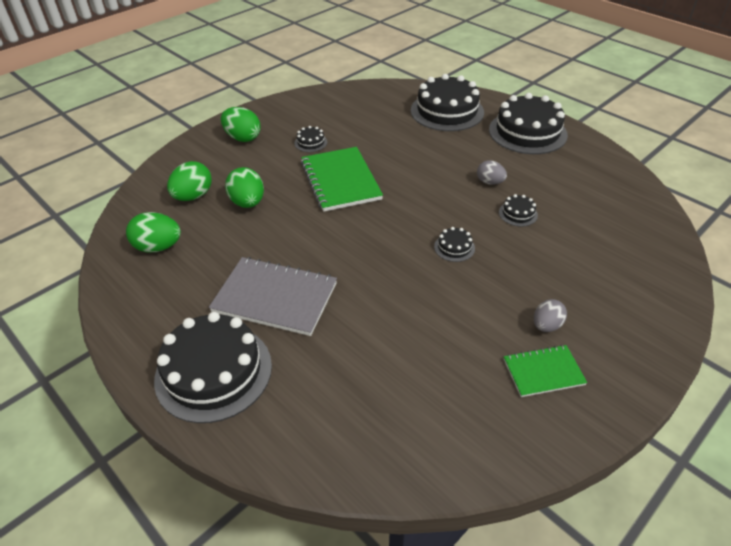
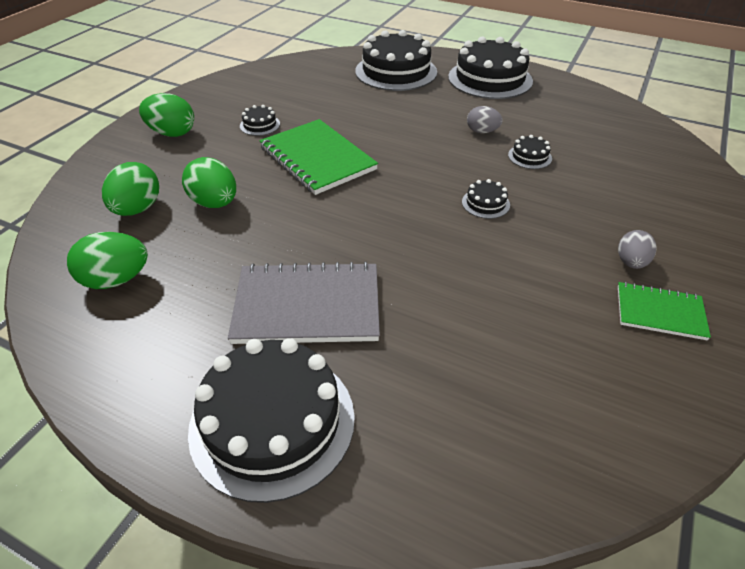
camera: 20 degrees left, 0 degrees up
(543, 372) = (660, 312): green notebook -> green notebook turned 45 degrees clockwise

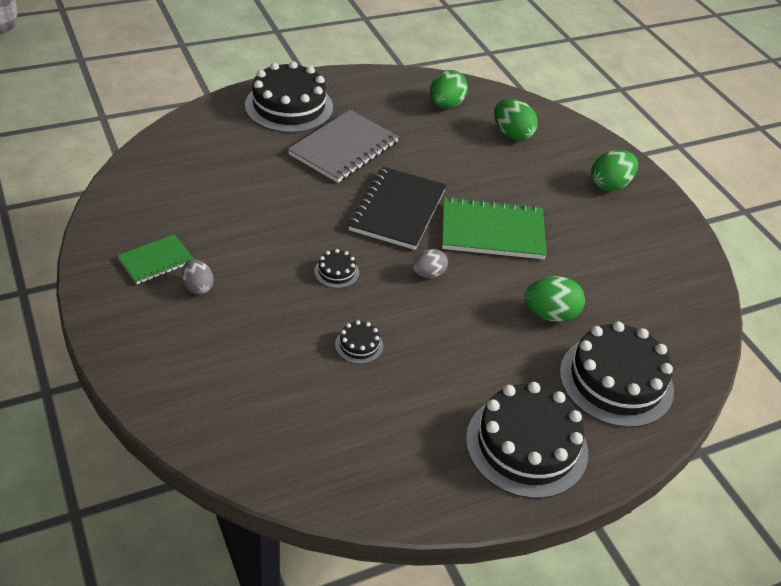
camera: 125 degrees right, 0 degrees up
(215, 203) = (484, 163): green egg -> green egg (550, 314)
(260, 125) = (580, 231): black cake -> none
(360, 215) = (397, 210): none -> black notebook
(482, 131) = (429, 349): grey egg -> grey egg (428, 274)

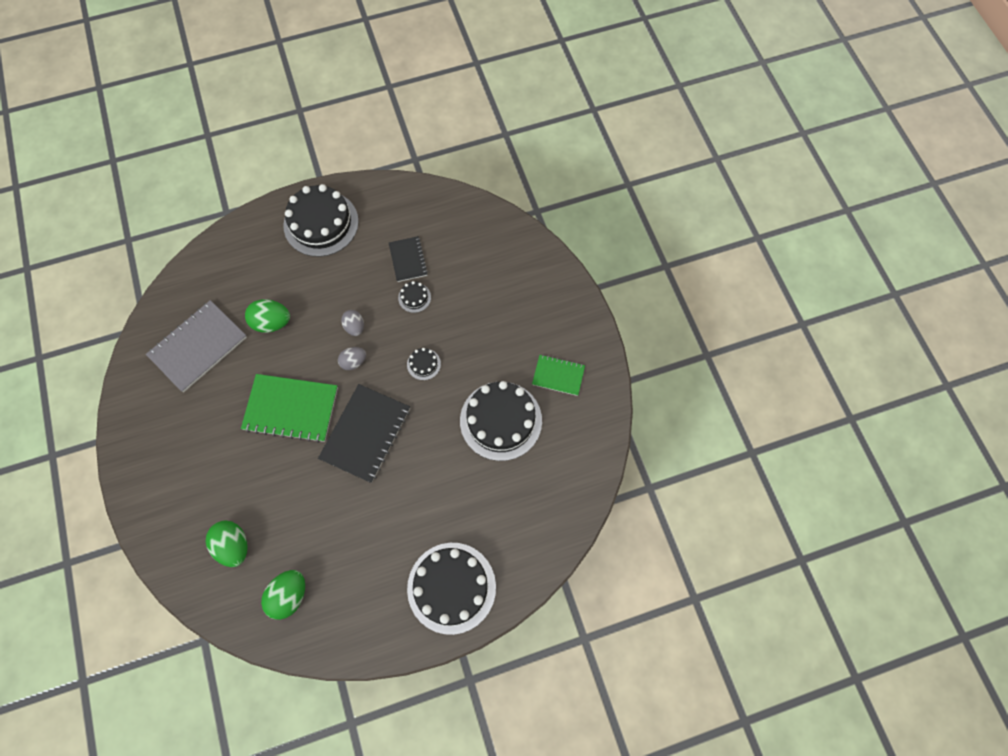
camera: 170 degrees left, 25 degrees up
(156, 261) = (558, 375): green notebook -> green notebook turned 45 degrees clockwise
(198, 287) = (526, 349): grey egg -> grey egg (355, 327)
(344, 148) = (403, 518): grey notebook -> grey notebook (198, 346)
(376, 394) = (408, 260): none -> black notebook
(609, 185) = (165, 469): green egg -> none
(616, 381) = (246, 267): black cake -> black cake (501, 420)

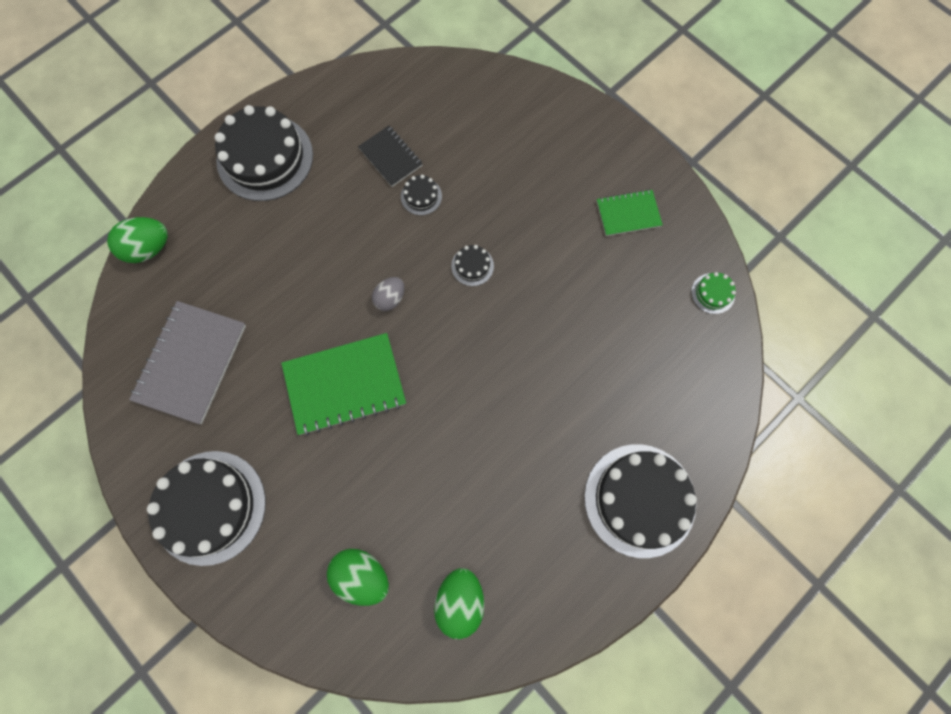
camera: 25 degrees left, 5 degrees up
(272, 322) = (267, 295): green egg -> green egg (149, 248)
(355, 327) = (370, 258): grey egg -> none
(366, 434) = (448, 373): black notebook -> none
(501, 420) = (592, 290): black cake -> black cake (210, 507)
(589, 463) = (713, 293): none -> green cake

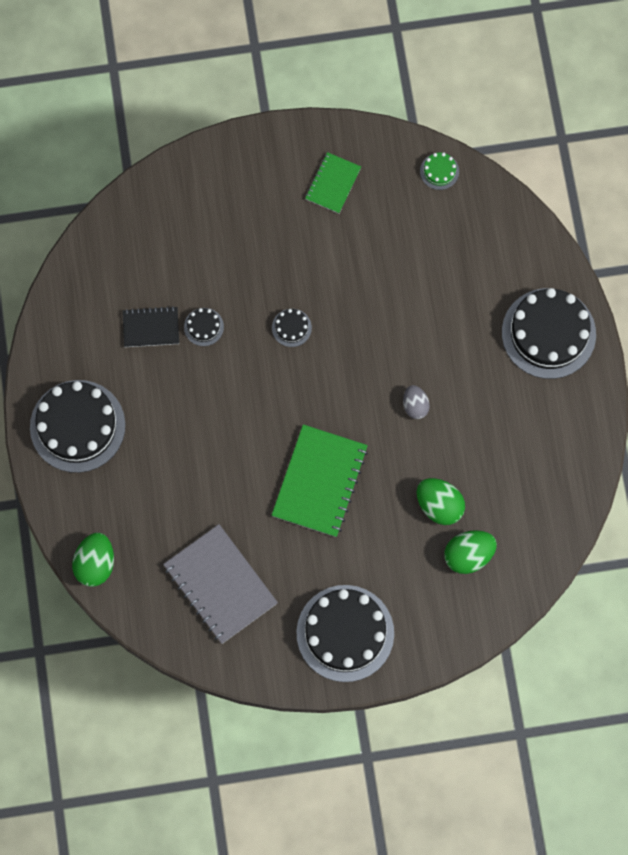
camera: 55 degrees left, 0 degrees up
(390, 298) = (274, 406): grey egg -> grey egg (415, 406)
(460, 600) = (531, 500): green egg -> green egg (439, 505)

